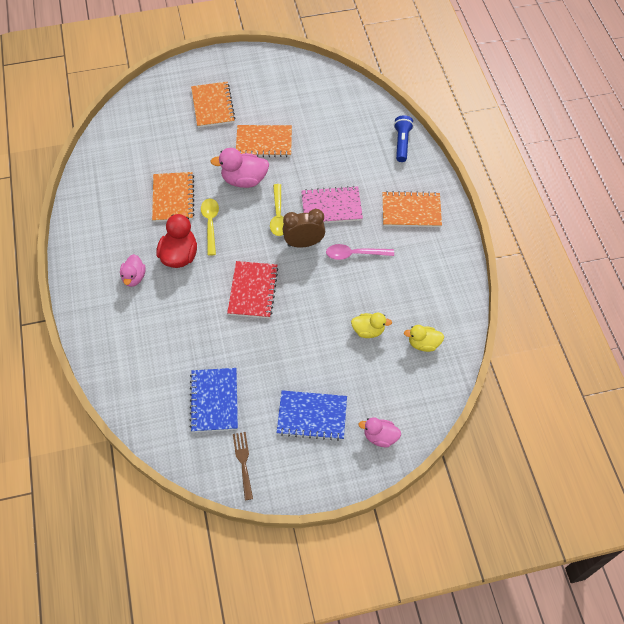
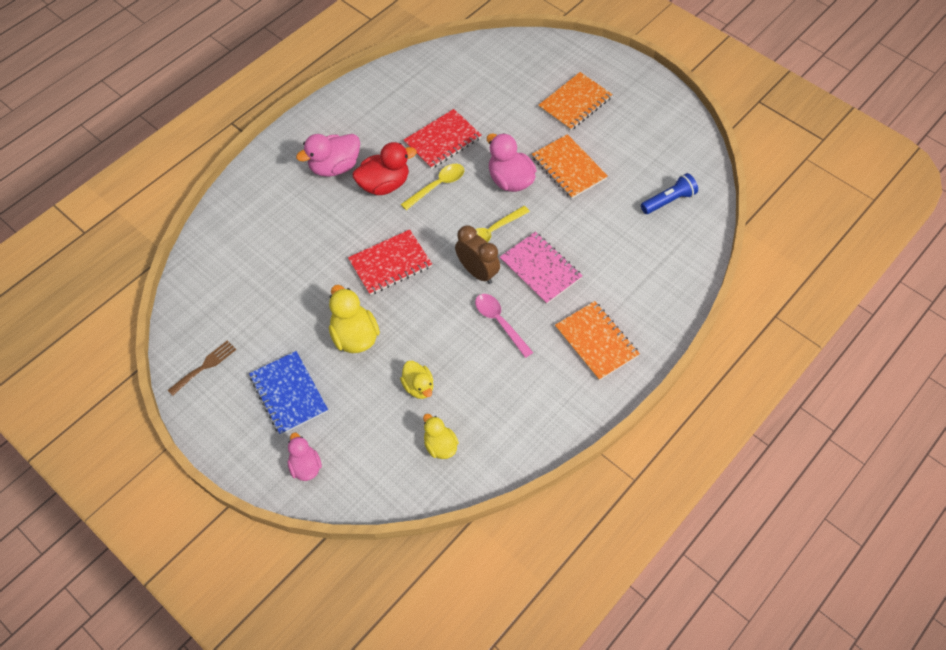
camera: 55 degrees right, 0 degrees up
(134, 277) = (334, 167): pink duck -> pink duck, size x1.58
(173, 198) = (442, 141): orange notebook -> red notebook
(214, 401) = (252, 305): blue notebook -> none
(296, 347) = (354, 336): none -> yellow duck
(401, 143) = (677, 283): blue flashlight -> blue flashlight (668, 200)

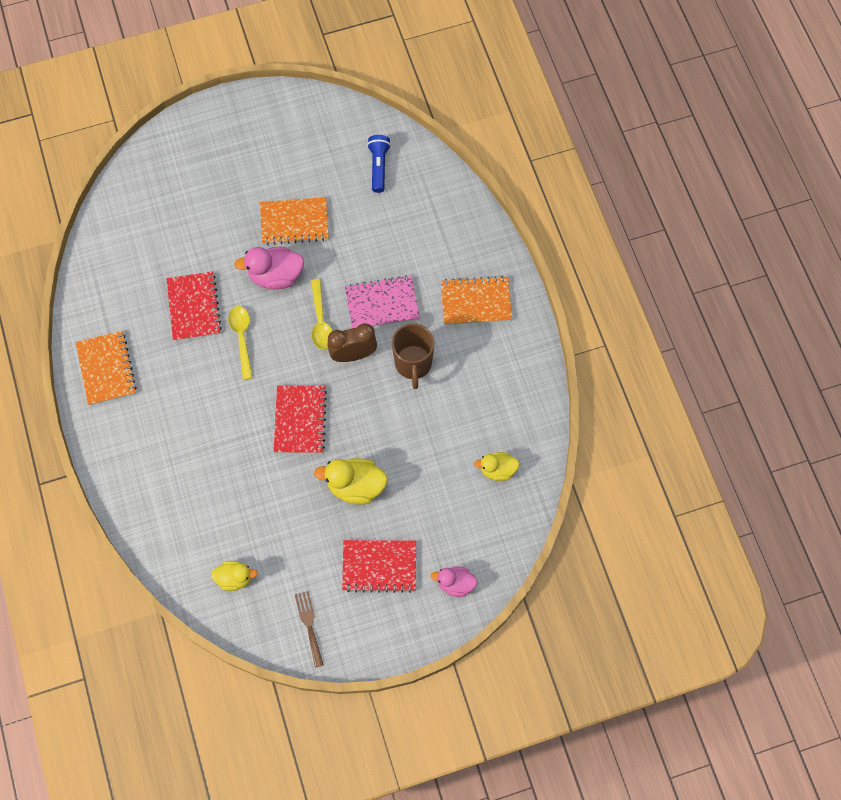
camera: 60 degrees left, 10 degrees up
(288, 394) = (379, 566): blue notebook -> red notebook
(334, 167) = (161, 415): pink duck -> none
(384, 184) = (210, 382): red duck -> none
(418, 387) = (435, 459): yellow duck -> yellow duck (235, 578)
(499, 322) = (413, 364): pink spoon -> brown mug
(575, 103) = (227, 175): orange notebook -> orange notebook (106, 369)

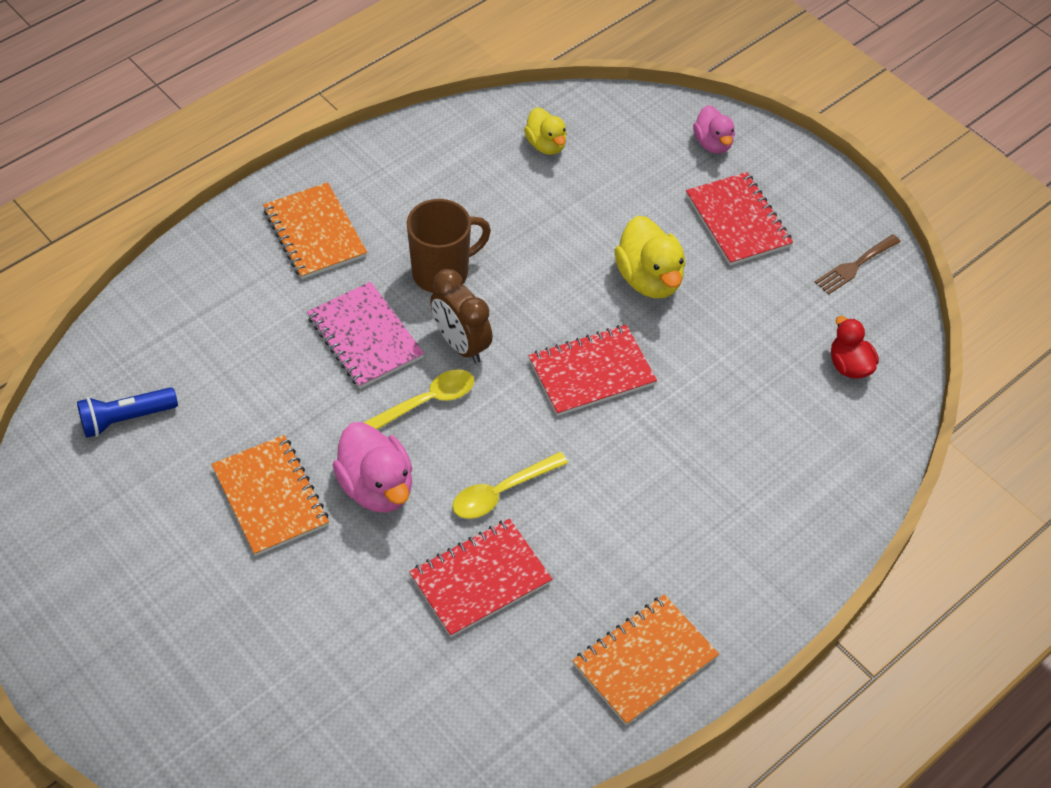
camera: 115 degrees left, 15 degrees down
(235, 578) = (849, 365): yellow duck -> red duck

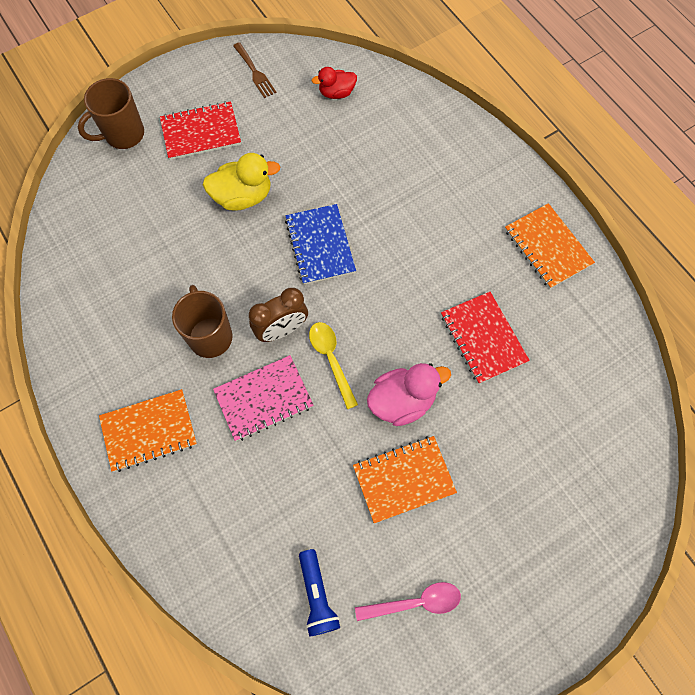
camera: 80 degrees left, 15 degrees up
(117, 521) = (415, 602): none -> pink spoon
(501, 492) = (414, 317): yellow spoon -> none
(546, 145) = (95, 246): yellow duck -> none
(591, 372) = (320, 245): red notebook -> blue notebook
(713, 143) = (123, 134): pink duck -> brown mug

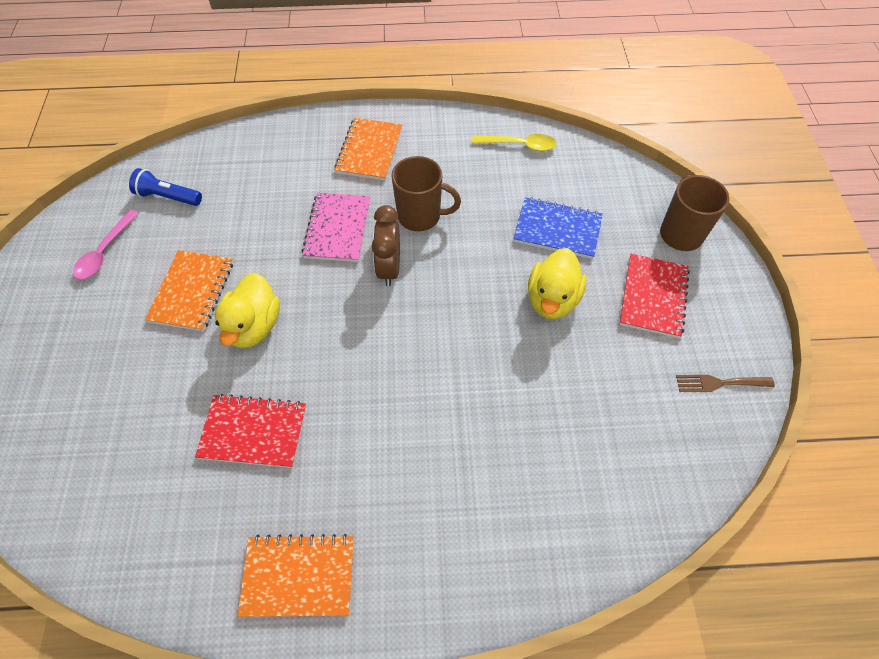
camera: 120 degrees right, 10 degrees down
(320, 245) = (455, 339): blue notebook -> blue notebook (557, 229)
(331, 359) = (334, 291): yellow spoon -> yellow spoon (519, 145)
(336, 93) = (650, 457): red duck -> none
(402, 401) = (254, 326): pink duck -> yellow duck

